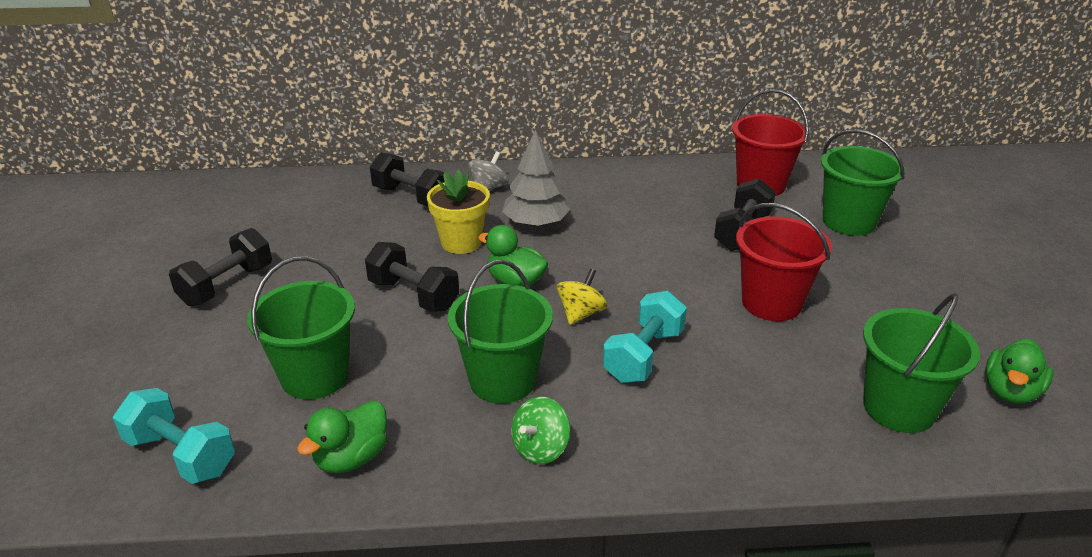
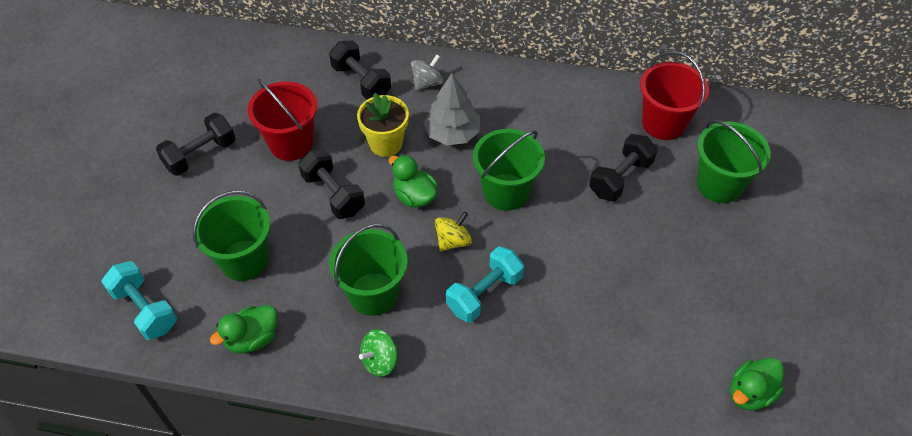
camera: 15 degrees right, 20 degrees up
(771, 303) = (607, 262): red bucket -> red bucket (291, 143)
(899, 408) = (654, 387): green bucket -> green bucket (506, 192)

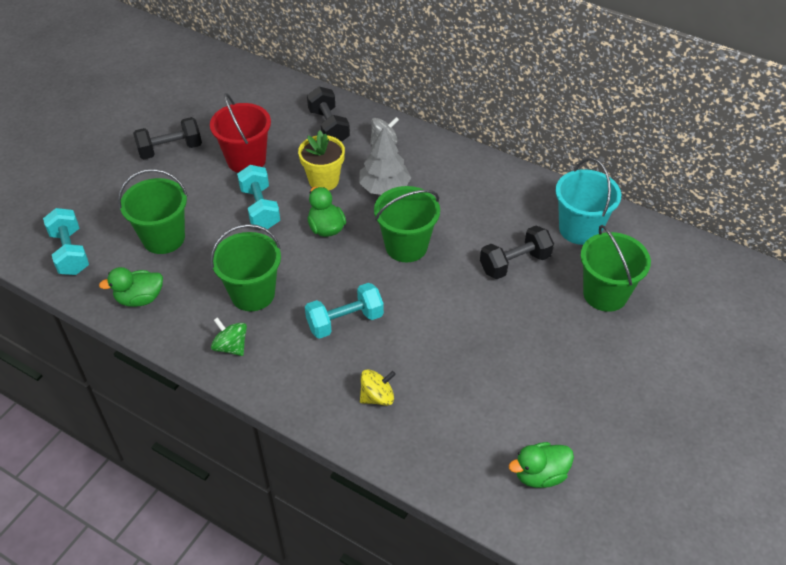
camera: 20 degrees right, 5 degrees down
(333, 194) = (260, 208): black dumbbell -> turquoise dumbbell
(380, 361) = (231, 346): green spinning top -> green spinning top turned 60 degrees clockwise
(453, 241) = (340, 272): yellow spinning top -> yellow spinning top (377, 397)
(663, 123) = (579, 229): red bucket -> turquoise bucket

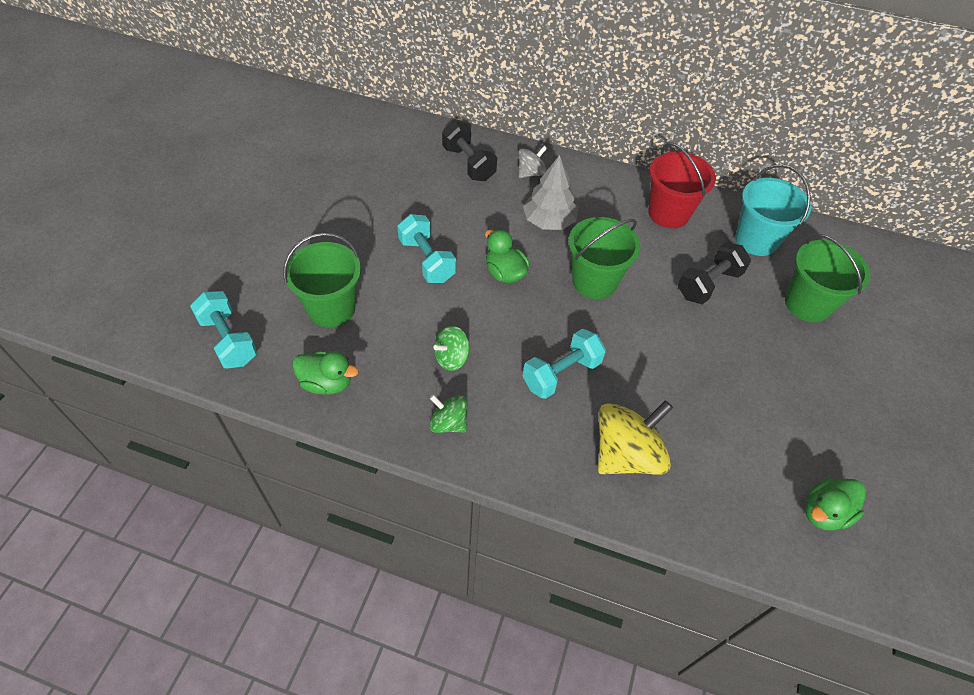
camera: 15 degrees left, 5 degrees up
(140, 298) = (327, 383): green duck -> green duck turned 135 degrees counterclockwise
(170, 150) = (307, 208): black dumbbell -> none
(246, 160) = (394, 209): red bucket -> red bucket (668, 213)
(252, 294) = (451, 358): green bucket -> green spinning top
(323, 180) = (484, 222): yellow flower pot -> none
(377, 397) = (626, 454): yellow spinning top -> yellow spinning top, size x1.84

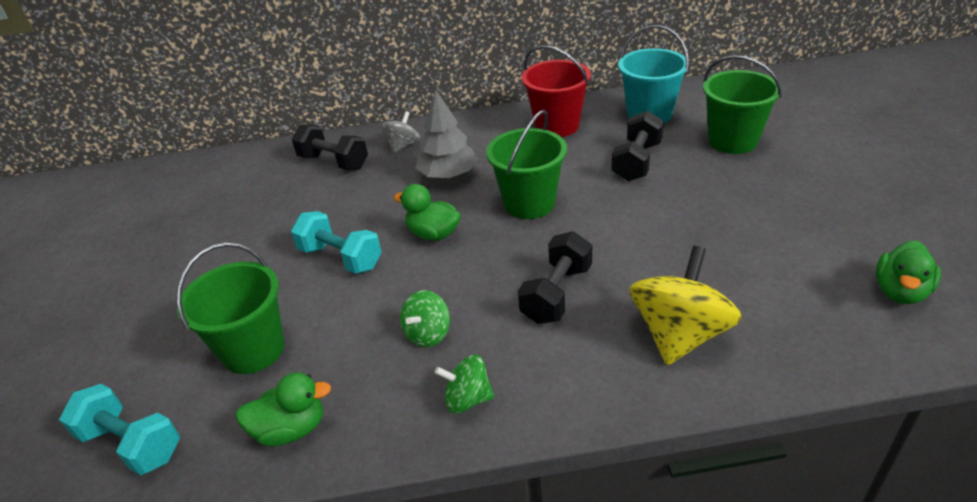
camera: 20 degrees left, 15 degrees down
(561, 373) = (556, 294): turquoise dumbbell -> black dumbbell

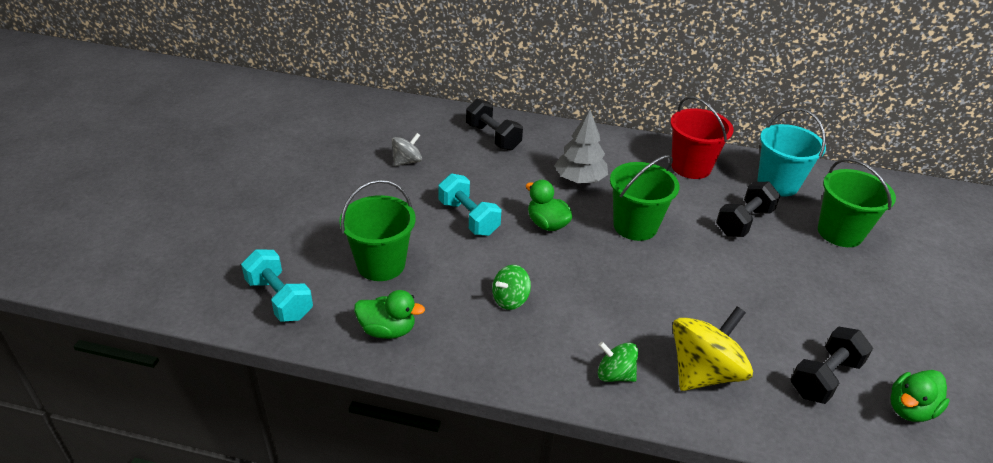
camera: 15 degrees right, 0 degrees up
(403, 146) = (554, 142): grey spinning top -> grey spinning top (407, 161)
(467, 399) = (519, 357): green spinning top -> green spinning top (615, 374)
(556, 294) = (622, 306): black dumbbell -> black dumbbell (824, 378)

